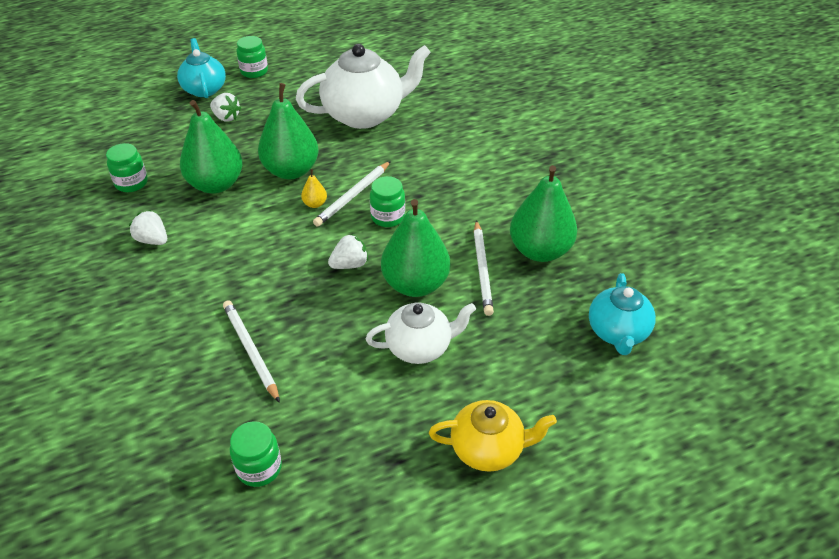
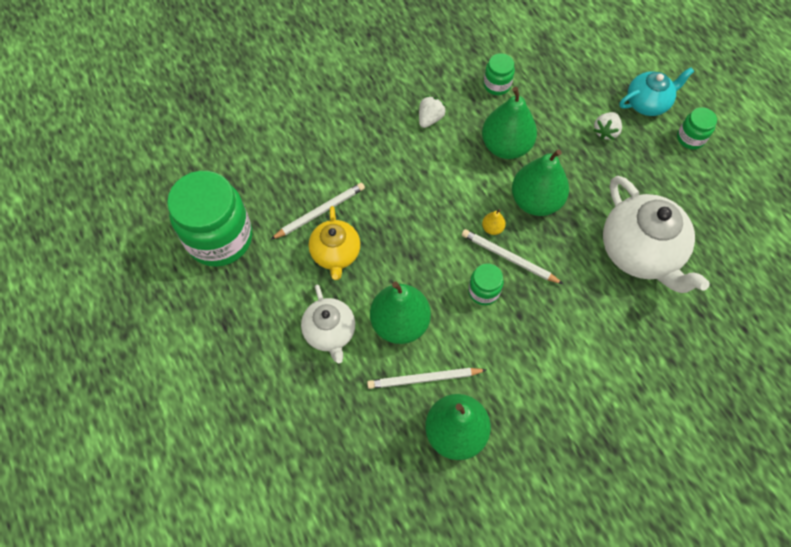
camera: 85 degrees right, 20 degrees up
(259, 468) = (219, 238): green jar -> green jar, size x2.19
(350, 264) = (418, 267): white strawberry -> none
(488, 449) = (234, 389): yellow teapot -> yellow teapot (336, 254)
(617, 332) = (356, 501): turquoise teapot -> none

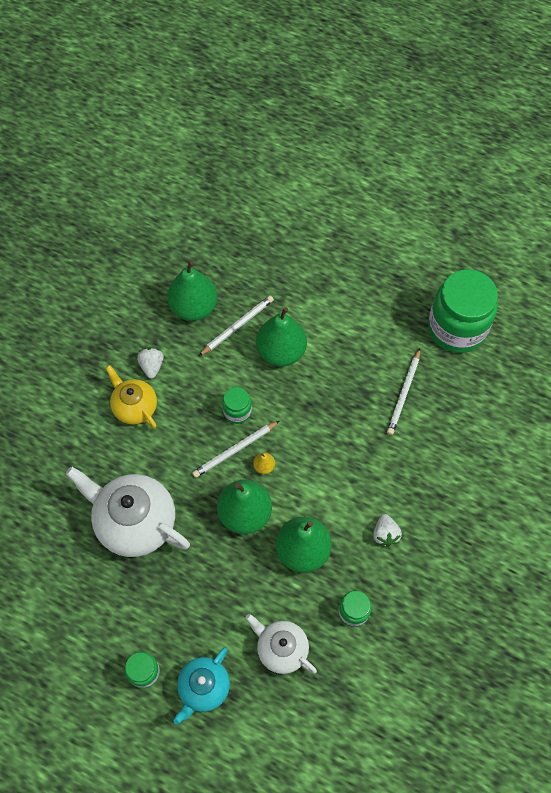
camera: 145 degrees right, 0 degrees up
(330, 332) = (323, 316): white teapot -> white teapot (281, 649)
(336, 254) = (365, 370): yellow teapot -> yellow teapot (134, 407)
(509, 258) = (235, 450): white pencil -> white pencil turned 150 degrees clockwise
(605, 132) = (225, 626): white strawberry -> white strawberry (152, 366)

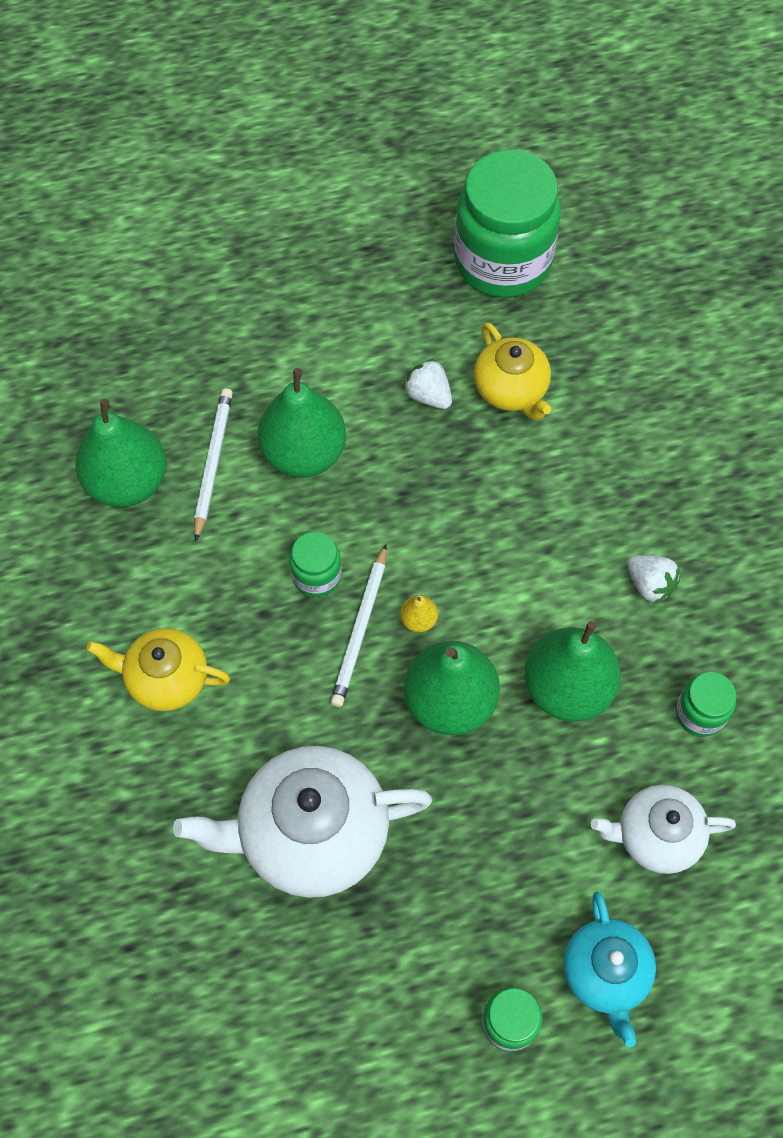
camera: 40 degrees left, 0 degrees up
(152, 366) = (140, 605): white strawberry -> white strawberry (428, 395)
(404, 393) = (511, 390): white pencil -> yellow teapot

